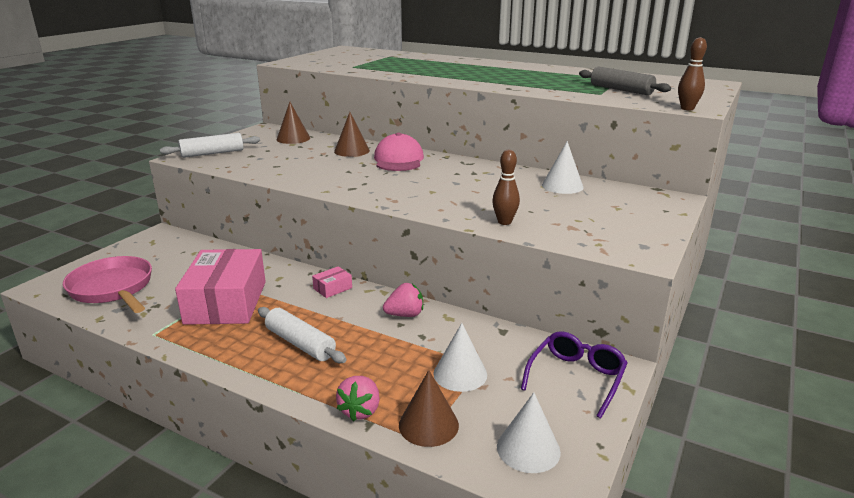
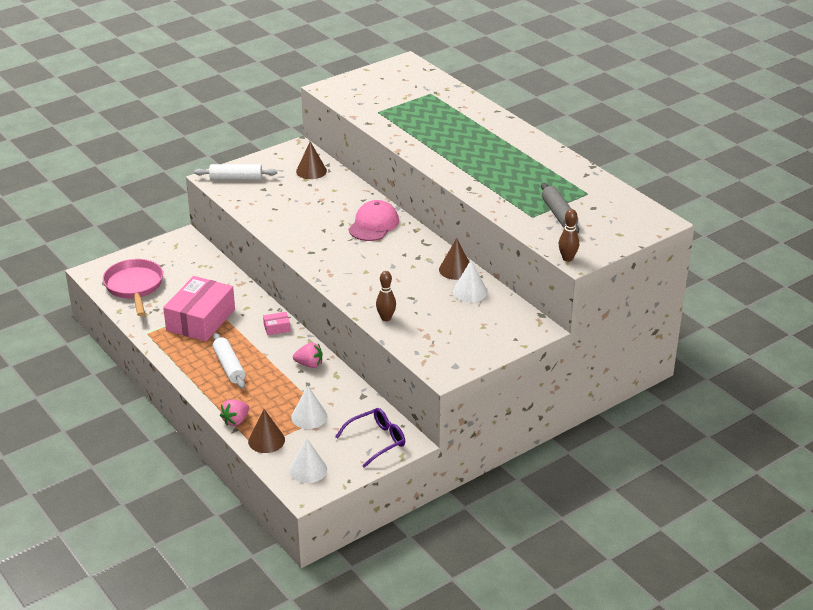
camera: 25 degrees right, 10 degrees up
(352, 151) = (346, 202): brown cone -> brown cone (455, 269)

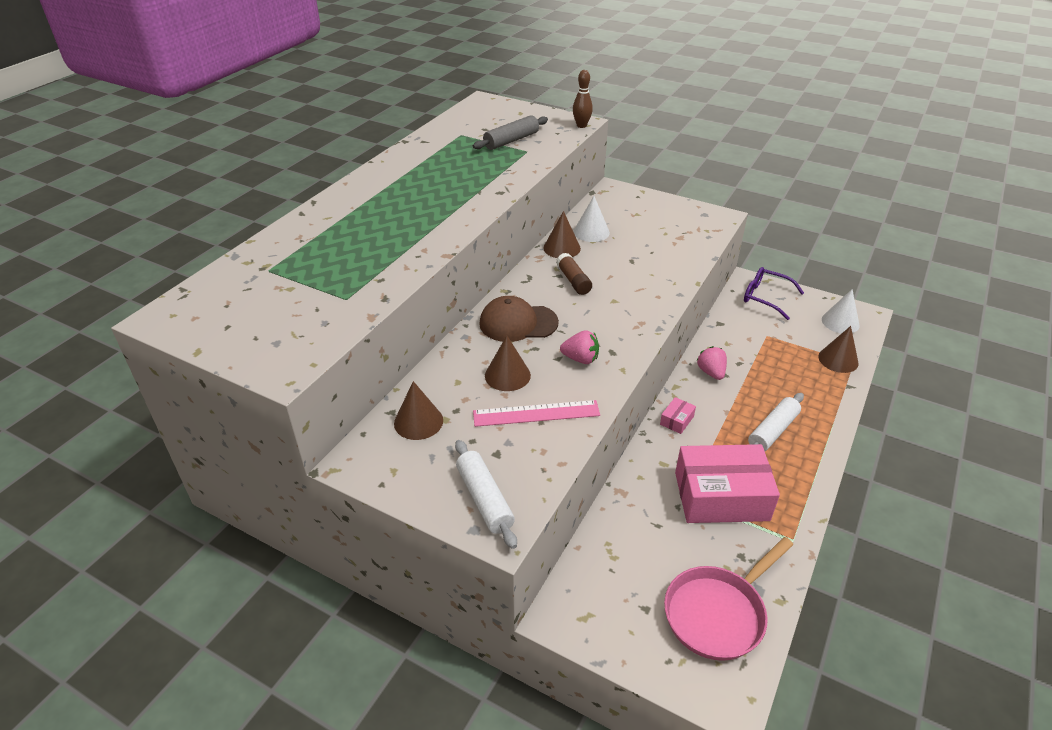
camera: 115 degrees left, 5 degrees up
(235, 421) = (838, 390): pink strawberry -> pink strawberry (580, 359)
(277, 328) = (677, 420): pink box -> pink box turned 75 degrees clockwise
(282, 209) = (536, 413): none -> pink ruler
(309, 416) = (780, 345): white cone -> none
(324, 208) = (507, 375): none -> brown cone
(373, 225) = (518, 323): pink cap -> brown cap
(386, 318) = (678, 265): brown bowling pin -> none
(405, 261) = (573, 281): none -> brown glue stick

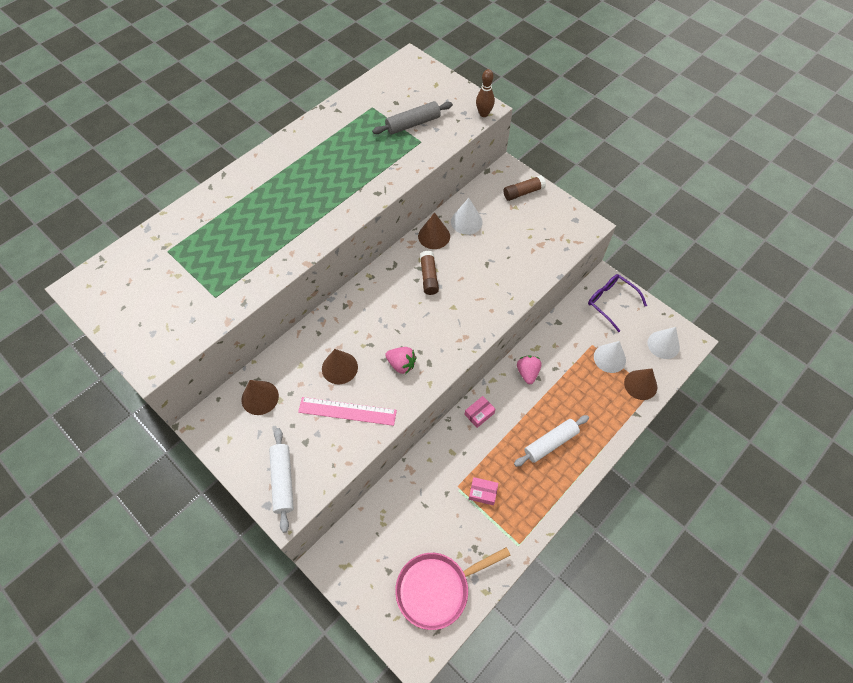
camera: 15 degrees right, 20 degrees up
(518, 323) = (367, 314): brown cap -> none
(639, 202) = (523, 192): none -> brown glue stick
(721, 496) = (482, 493): pink box -> pink box, size x0.40
(792, 343) = (609, 358): none -> white cone

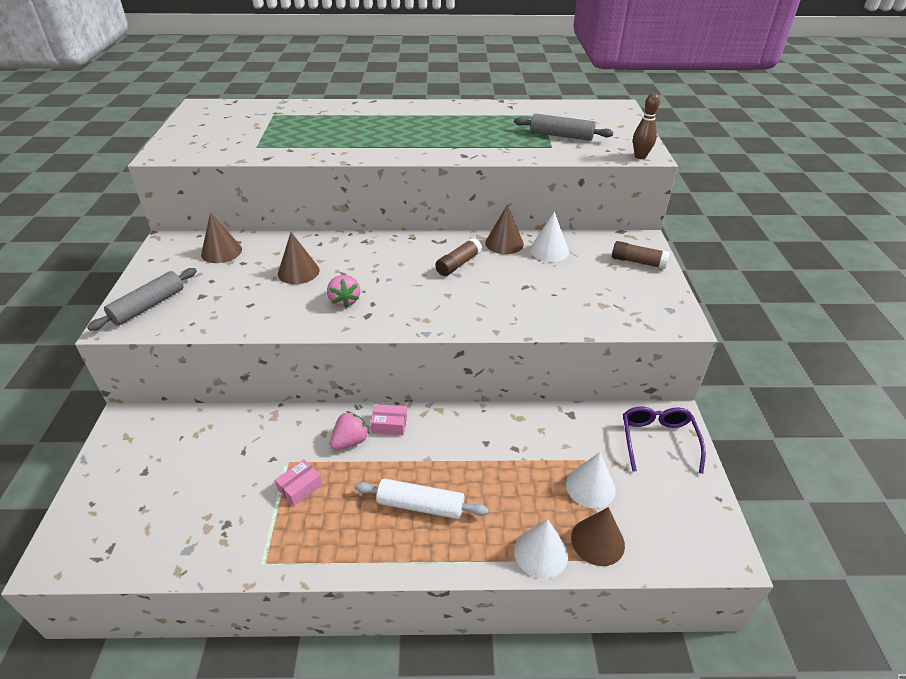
camera: 45 degrees right, 20 degrees down
(283, 481) = (148, 306): white rolling pin -> grey rolling pin
(347, 411) = (258, 299): pink ruler -> none
(437, 589) = (151, 524): pink pan -> none
(482, 493) = (300, 487): pink box -> pink box turned 75 degrees clockwise
(527, 373) = (481, 430): pink strawberry -> pink strawberry (350, 441)
(663, 344) = (680, 527): white cone -> white cone (540, 553)

